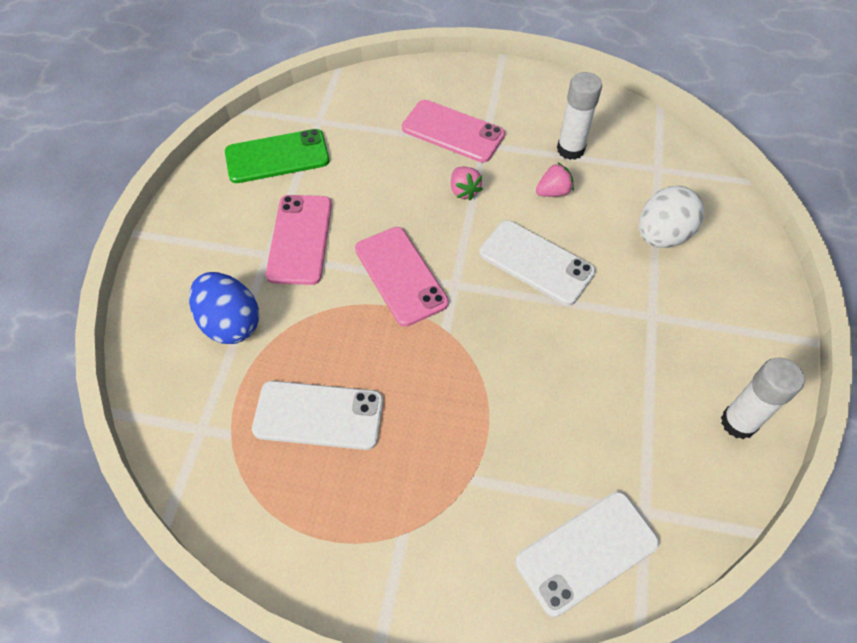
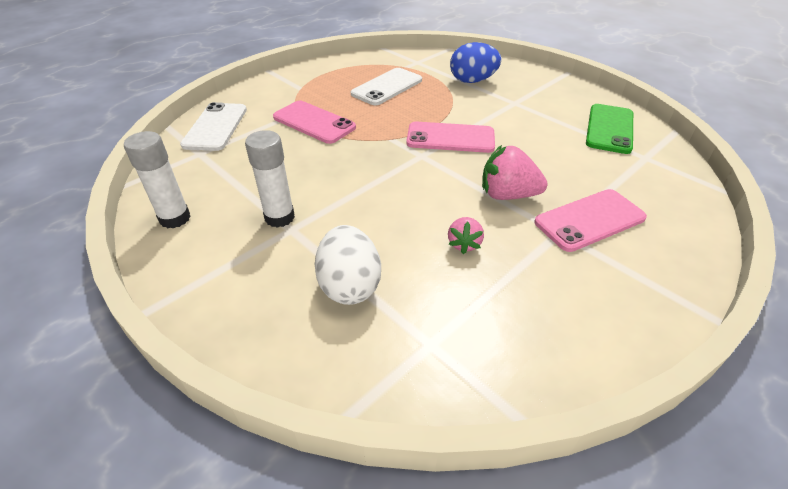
camera: 125 degrees right, 15 degrees down
(300, 239) = (517, 115): pink phone -> pink phone (314, 122)
(464, 191) = (507, 195): pink strawberry -> pink strawberry, size x1.70
(536, 262) = (401, 197): white phone -> none
(570, 149) = (511, 287): white glue stick -> white glue stick (279, 217)

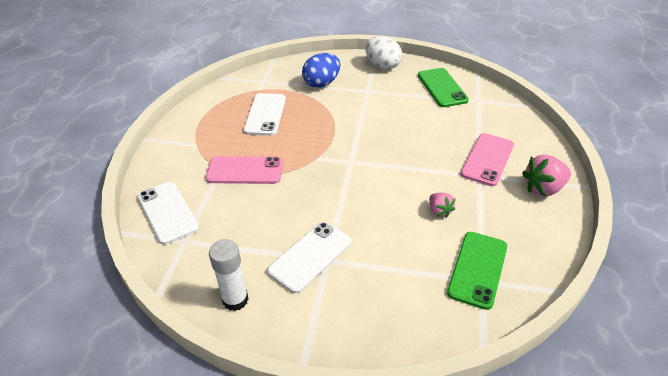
camera: 35 degrees left, 0 degrees up
(279, 217) = (310, 256): white glue stick -> white phone
(349, 285) = (405, 274): white egg -> white egg (382, 66)
(439, 328) = (477, 269): none -> green phone
(450, 138) = (355, 139): pink phone -> none
(507, 195) = (431, 165): pink strawberry -> pink strawberry (543, 188)

